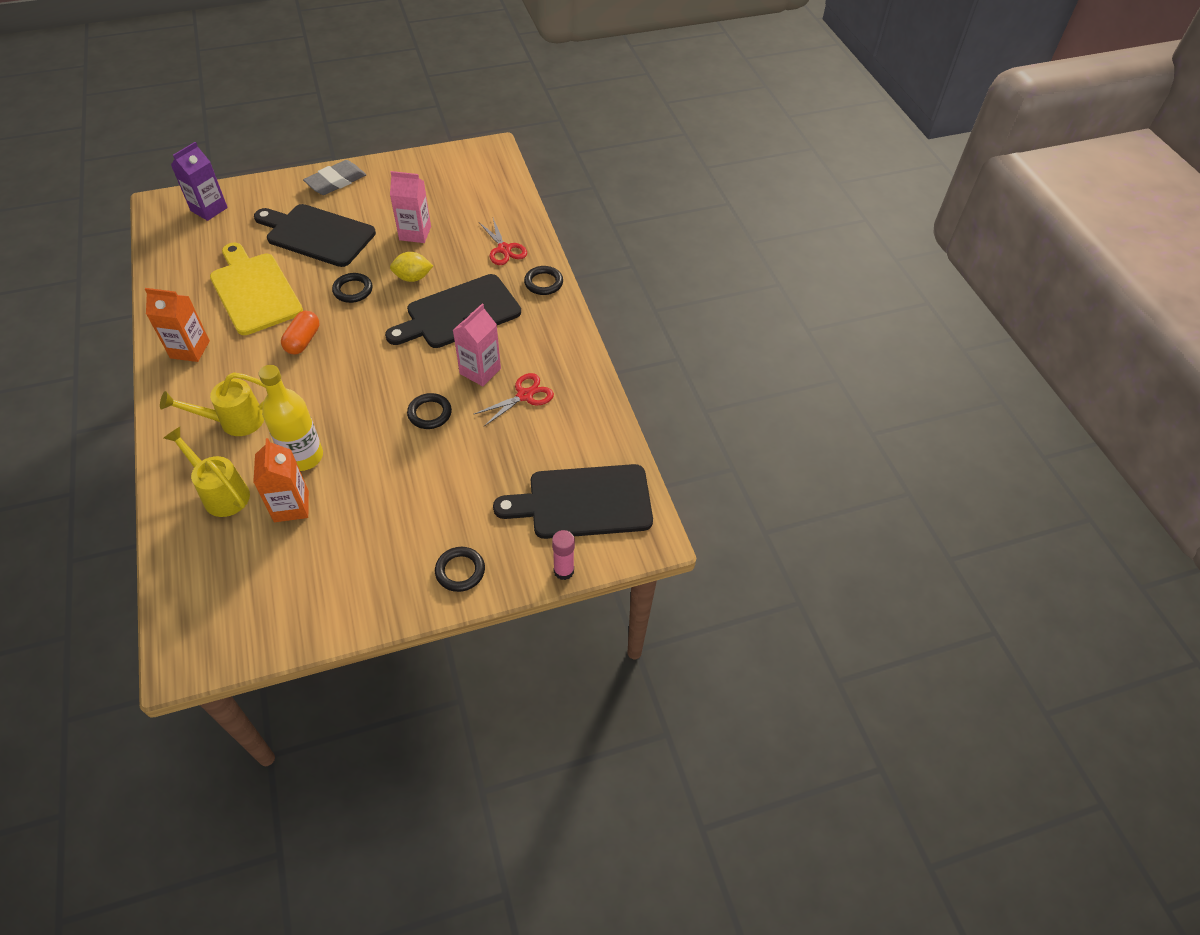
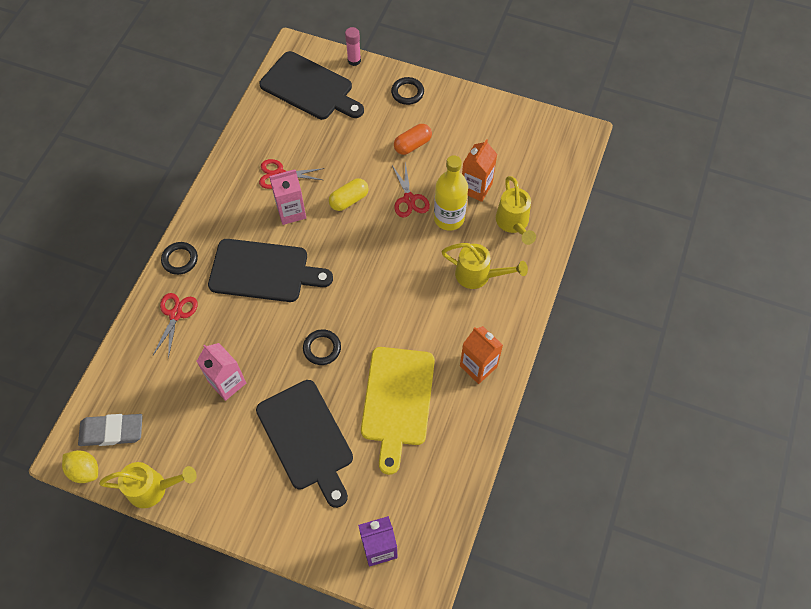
camera: 140 degrees left, 10 degrees up
(303, 341) = (391, 319): orange capsule -> orange capsule (412, 145)
(336, 181) = (241, 507): grey eraser -> grey eraser (112, 431)
(363, 451) = (409, 199): none -> red scissors
(411, 162) = (154, 488): none -> yellow watering can
(413, 278) = (268, 331): yellow lemon -> yellow lemon (85, 470)
(429, 413) = (349, 200): black ring -> yellow capsule

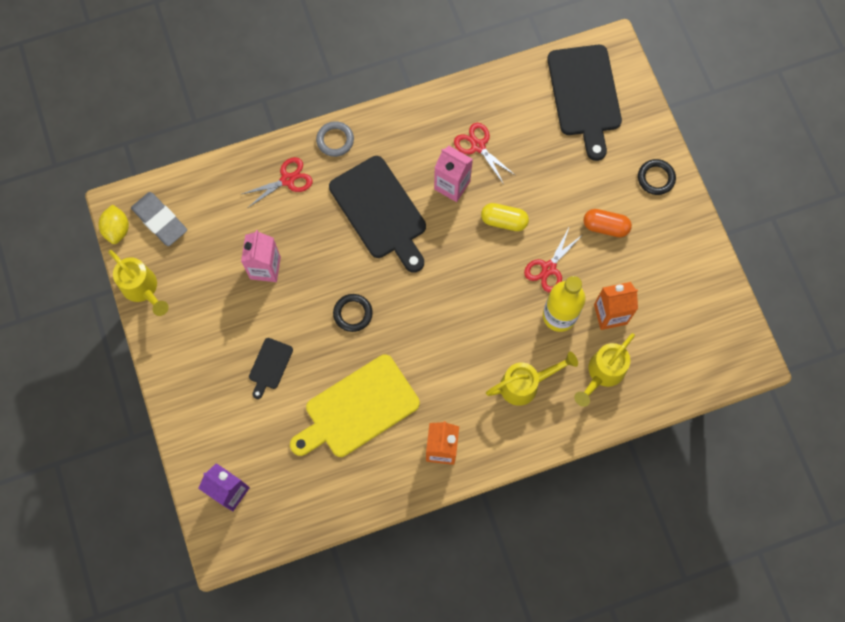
camera: 50 degrees right, 10 degrees up
(180, 259) = (335, 140): black ring -> grey ring
(306, 439) = (270, 366): black cutting board -> black cutting board, size x0.47
(354, 60) = (647, 106): pink glue stick -> none
(479, 275) = (526, 384): yellow watering can -> yellow watering can turned 90 degrees counterclockwise

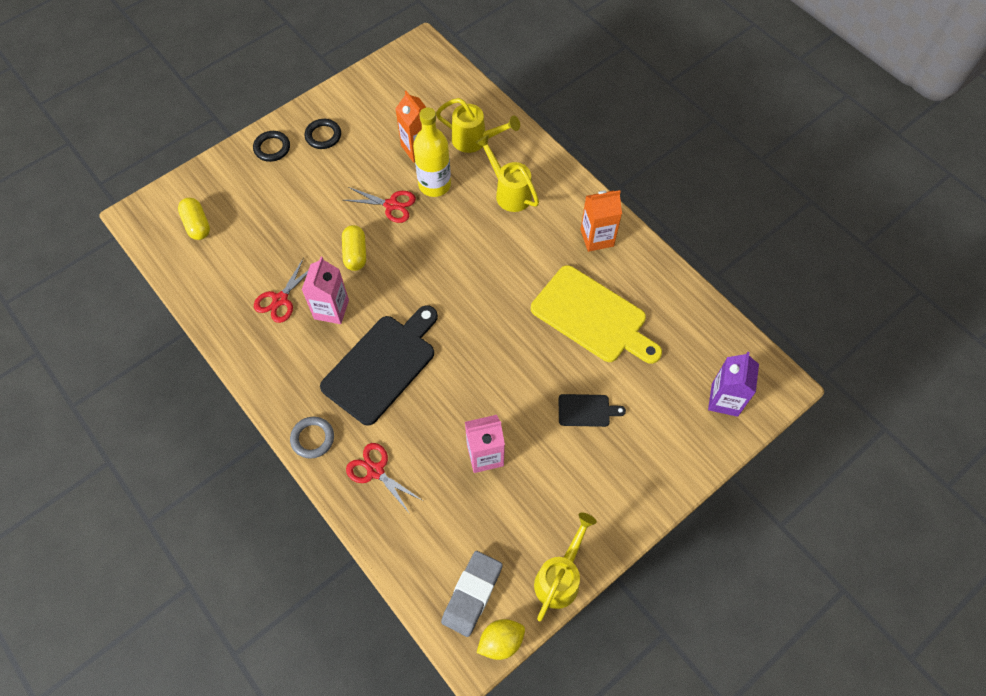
camera: 110 degrees left, 10 degrees down
(353, 313) = (501, 353): black ring -> black ring (323, 136)
(584, 95) = (197, 225): black cutting board -> yellow capsule
(605, 227) = (334, 173): orange capsule -> none

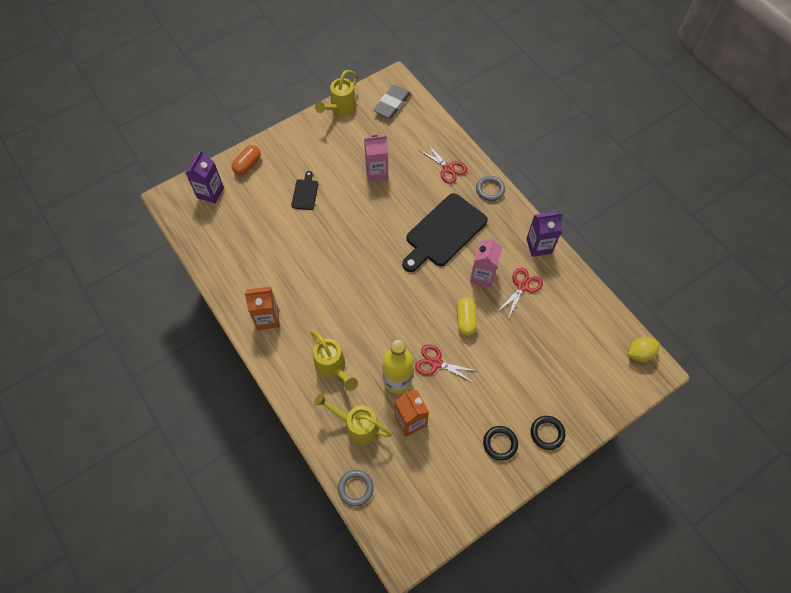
camera: 175 degrees left, 0 degrees up
(197, 225) = (601, 357): yellow capsule -> none
(251, 356) = (539, 246): none -> purple carton
(470, 91) = (355, 488): none -> grey ring
(501, 641) = (378, 83): yellow lemon -> yellow lemon (639, 353)
(586, 410) = (305, 193): black cutting board -> black cutting board turned 90 degrees clockwise
(592, 317) = (286, 255): yellow cutting board -> none
(684, 451) = (247, 165): none -> orange capsule

